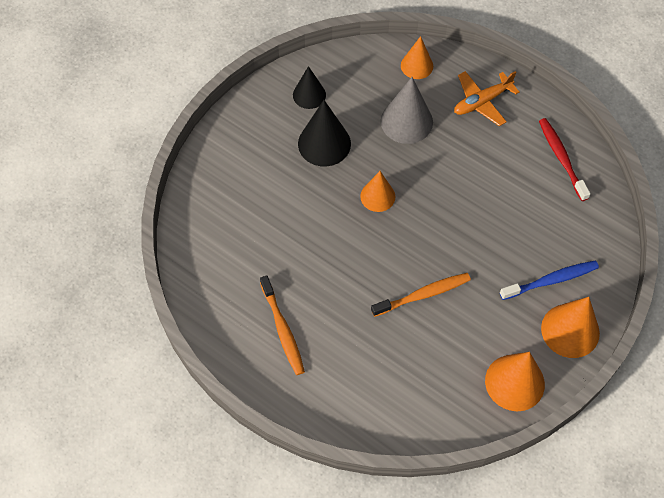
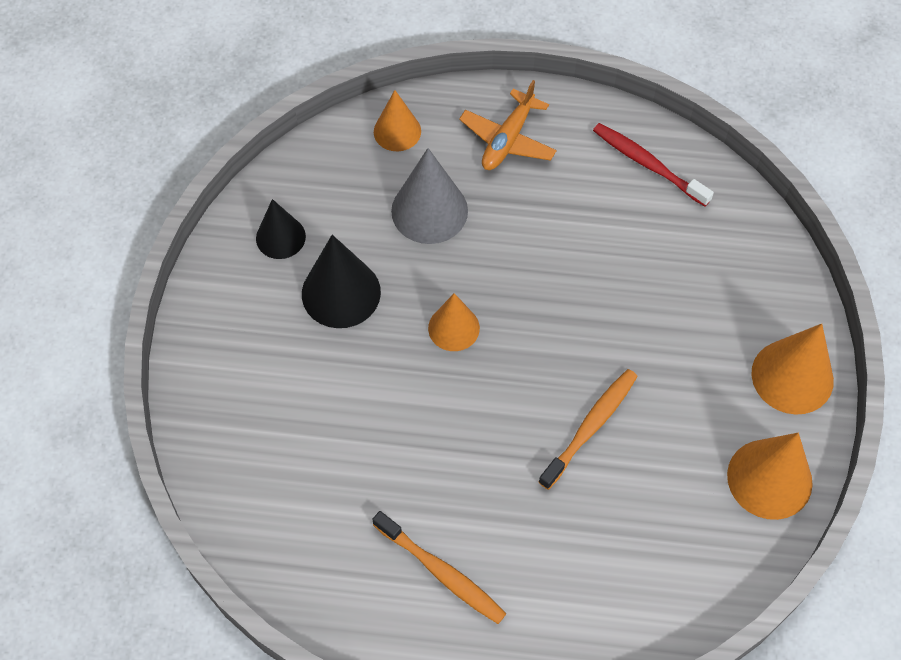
camera: 30 degrees left, 0 degrees up
(551, 280) = (731, 325): blue toothbrush -> none

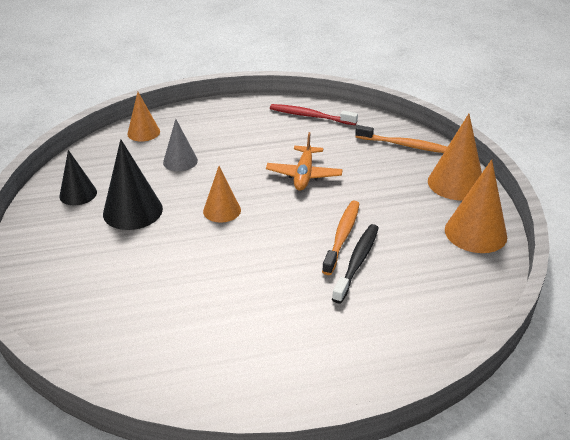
camera: 20 degrees left, 25 degrees down
(429, 210) = (180, 161): grey cone -> grey cone, size x0.64
(441, 572) = (275, 344): orange toothbrush -> orange toothbrush (405, 145)
(508, 139) = (218, 122): orange plane -> orange plane (304, 175)
(590, 478) = (357, 262): none -> black toothbrush

